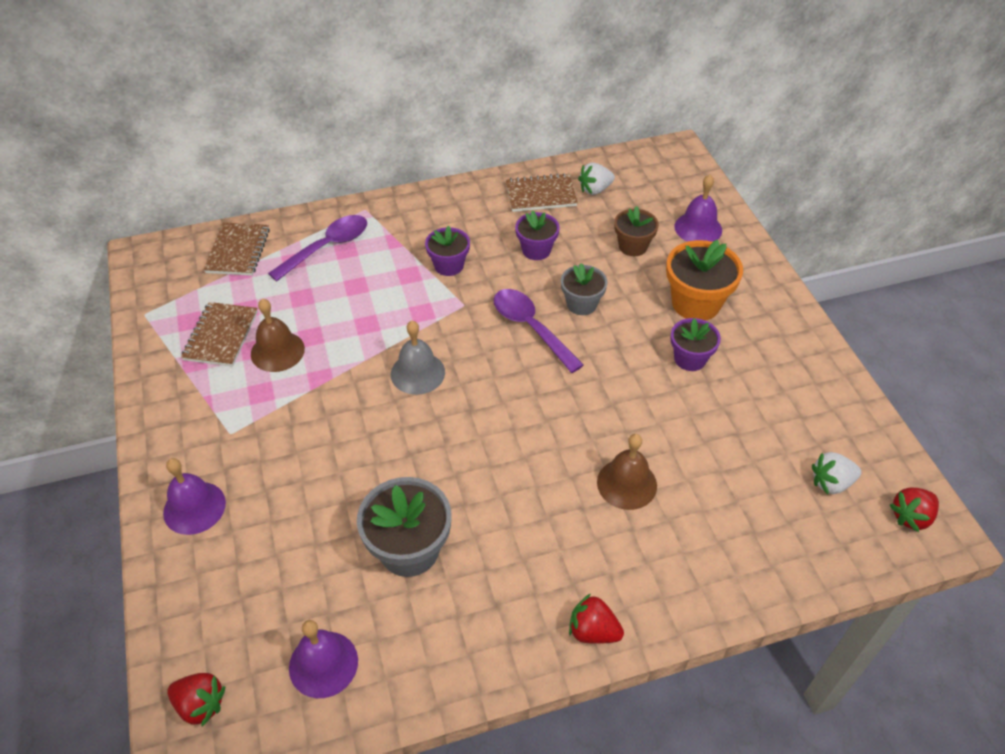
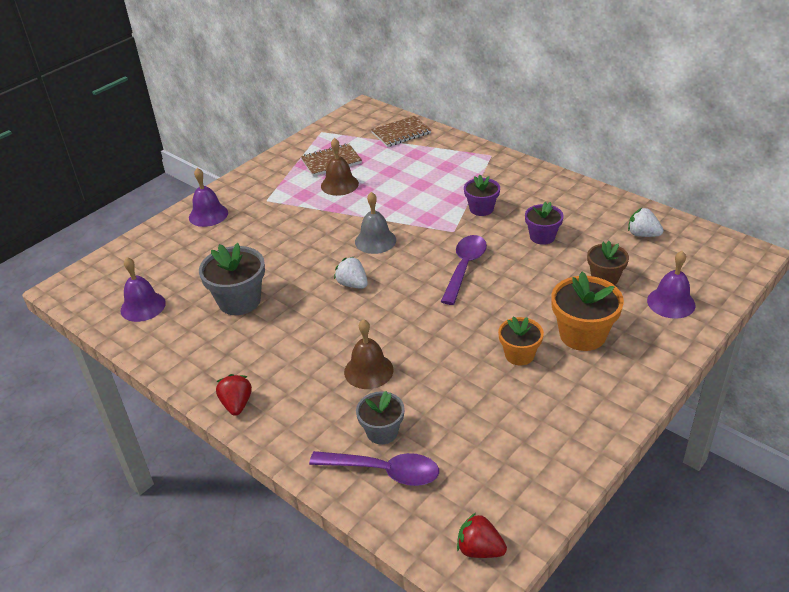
camera: 60 degrees right, 10 degrees down
(200, 704) = (94, 278): red strawberry -> none
(327, 247) = (441, 159): purple spoon -> purple spoon (384, 471)
(540, 195) = (602, 213): brown notebook -> none
(581, 304) = (514, 280): grey flower pot -> grey flower pot (382, 432)
(690, 359) = (519, 355): purple flower pot -> orange flower pot
(831, 483) = (470, 484): white strawberry -> white strawberry (352, 284)

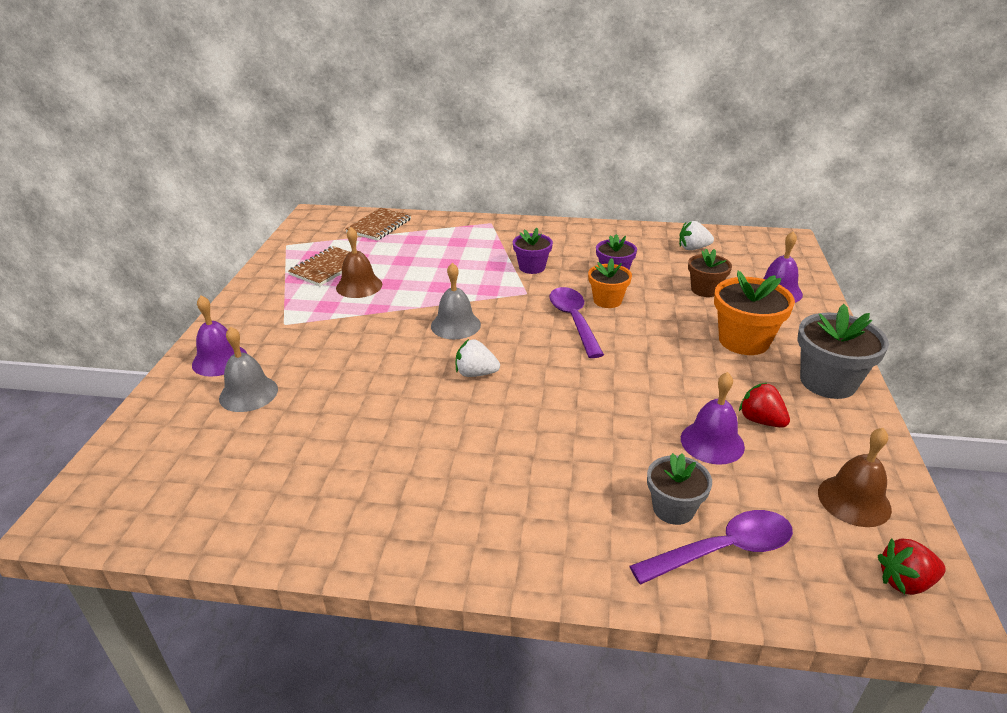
camera: 35 degrees left, 5 degrees down
(143, 306) = (221, 494): purple bell -> purple bell (712, 442)
(206, 245) = (248, 393): none -> grey bell
(237, 404) = (474, 557): red strawberry -> red strawberry (761, 420)
(239, 301) = (356, 438): grey flower pot -> grey flower pot (828, 382)
(368, 371) = (588, 452): brown bell -> brown bell (854, 500)
(519, 355) = (713, 378): orange flower pot -> orange flower pot (607, 300)

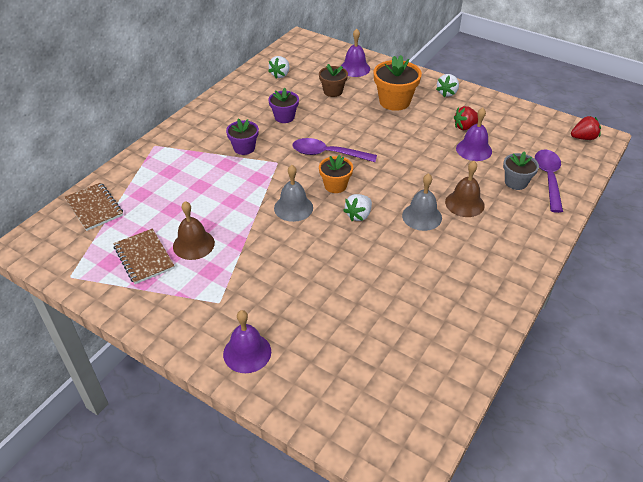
camera: 65 degrees left, 10 degrees up
(248, 393) = (308, 340): grey bell -> grey bell (422, 216)
(607, 300) = (315, 132): orange flower pot -> orange flower pot (335, 185)
(828, 382) = (447, 93): grey flower pot -> white strawberry
(854, 500) = (533, 127): brown bell -> brown bell (464, 203)
(905, 582) = (583, 138): red strawberry -> red strawberry turned 120 degrees counterclockwise

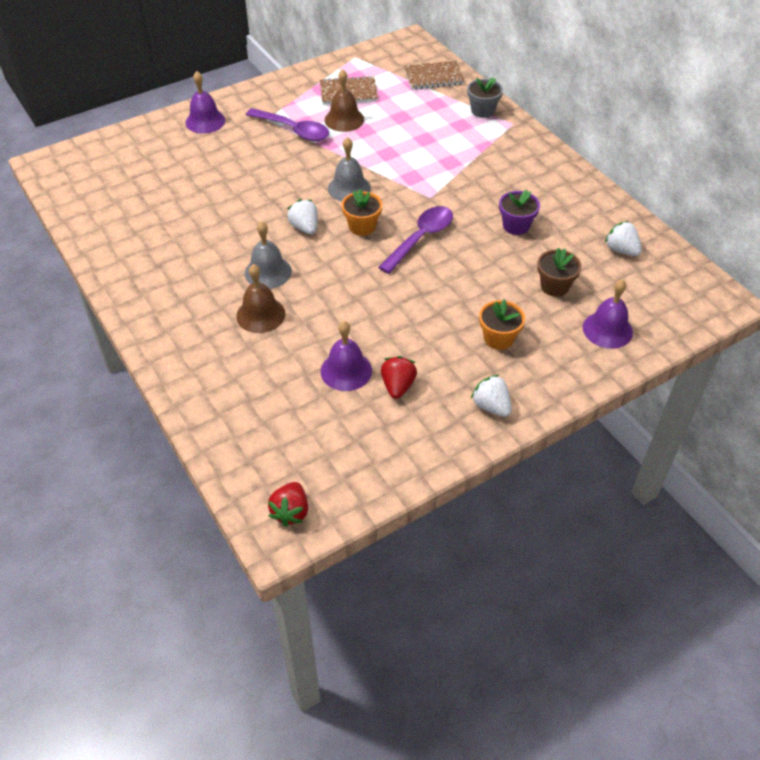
camera: 115 degrees right, 5 degrees up
(244, 148) = (471, 180): purple flower pot -> none
(394, 101) = (498, 338): orange flower pot -> orange flower pot, size x0.63
(516, 182) = (260, 379): grey flower pot -> grey flower pot (482, 111)
(548, 178) = (243, 416): purple spoon -> purple spoon (294, 130)

